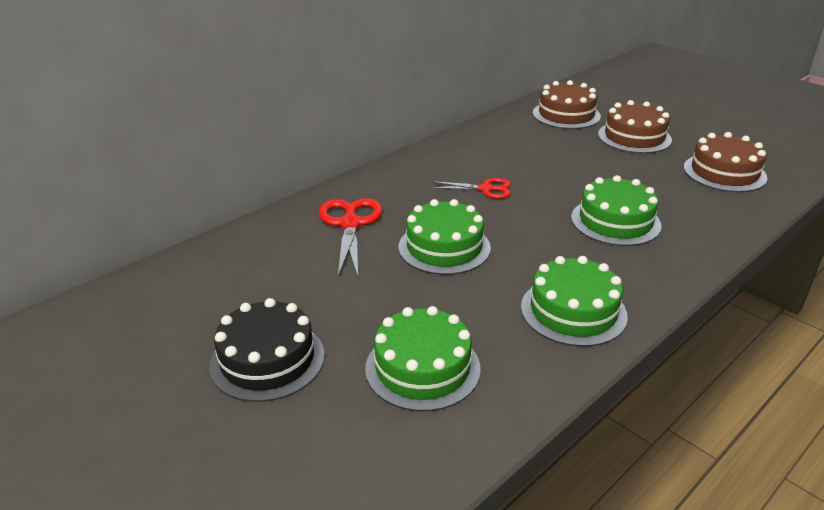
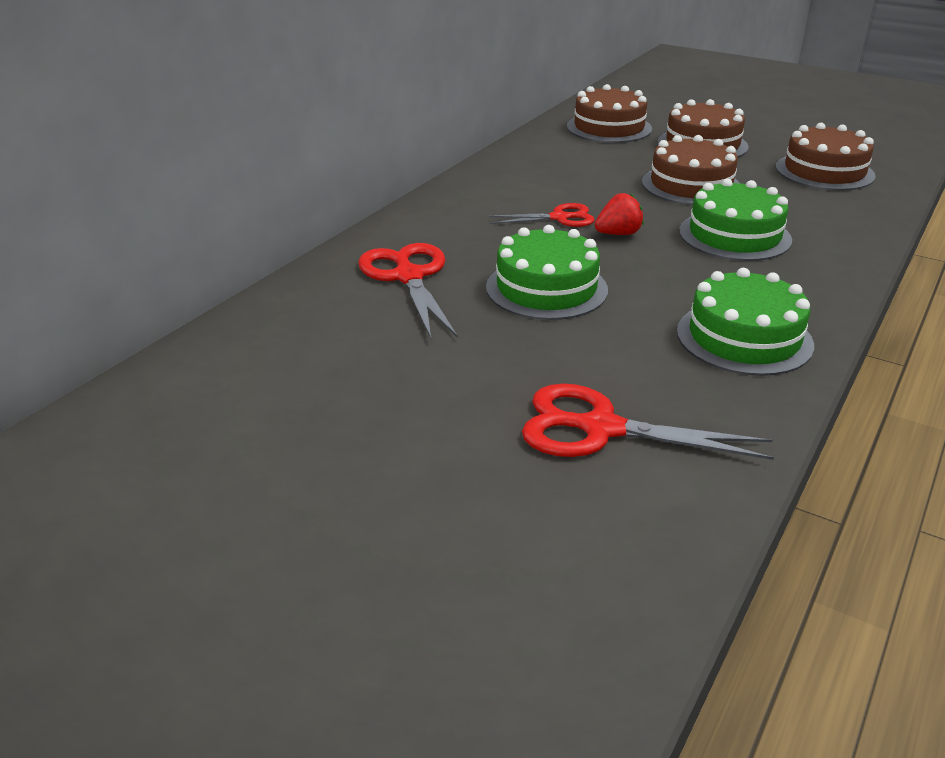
camera: 15 degrees left, 0 degrees up
(267, 360) = (390, 451): black cake -> none
(422, 368) = (600, 428): green cake -> red scissors
(523, 208) = (618, 234): none -> red strawberry
(604, 172) = (691, 185): none -> brown cake

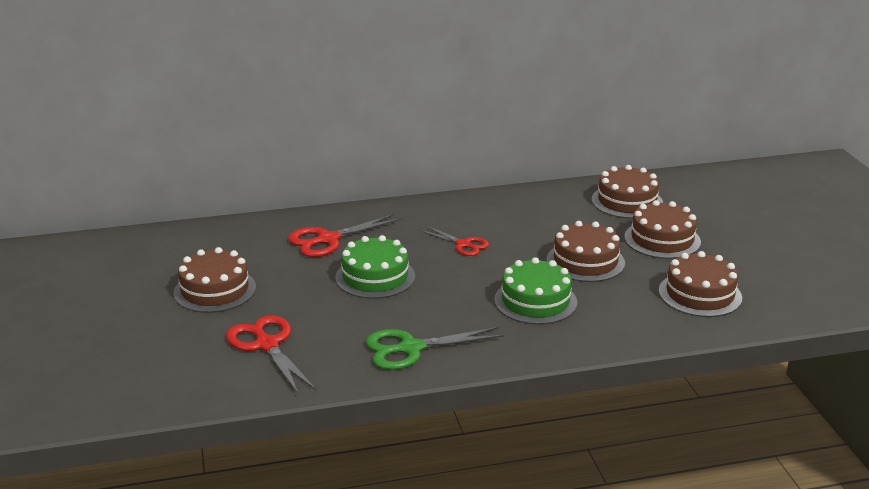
camera: 45 degrees right, 5 degrees down
(390, 404) = (215, 290): none -> brown cake
(409, 277) = (328, 239): red scissors -> red scissors turned 150 degrees counterclockwise
(618, 234) = (473, 268): red strawberry -> none
(744, 338) = (411, 348): green cake -> green scissors

